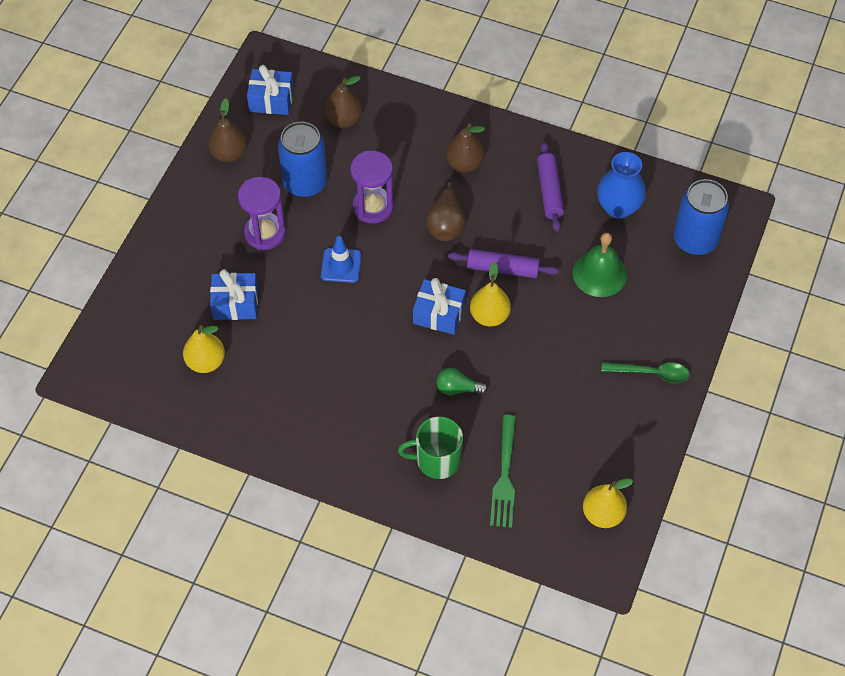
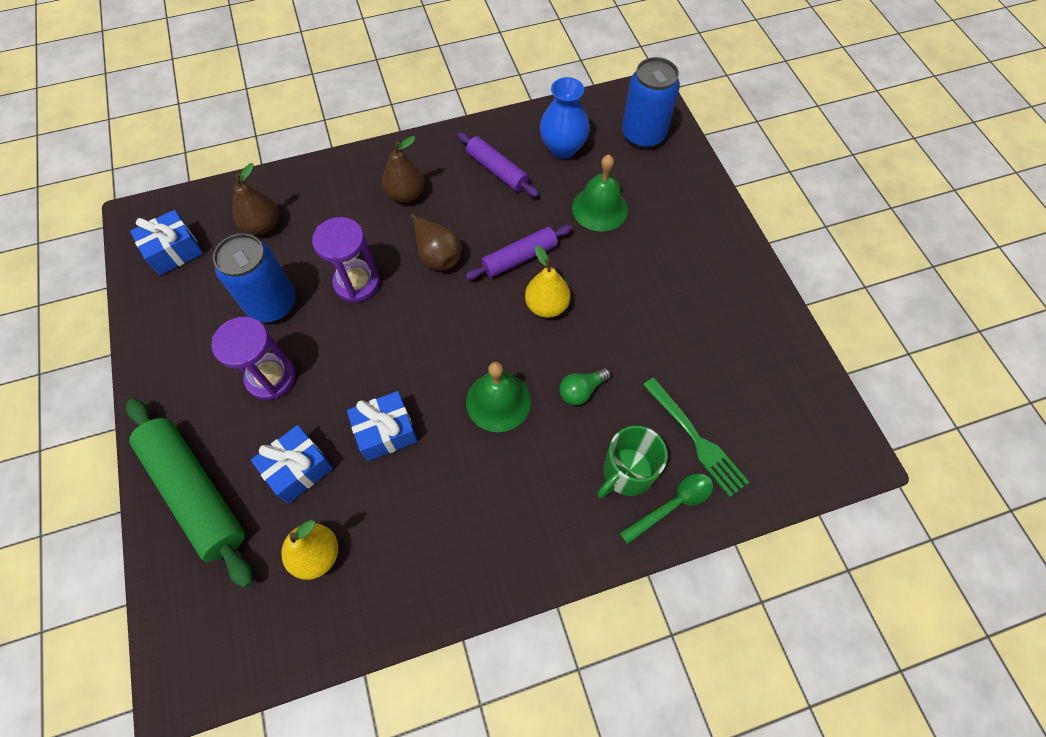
camera: 40 degrees left, 5 degrees up
(166, 273) = (196, 492): none -> green rolling pin
(229, 154) = (170, 327): brown pear -> none
(341, 265) = (373, 356): blue traffic cone -> none
(396, 354) = (498, 401): none -> green bell
(439, 314) = (502, 336): blue gift -> blue gift (386, 432)
(602, 514) = (803, 407): yellow pear -> none
(651, 373) = (717, 259): green spoon -> green spoon (672, 505)

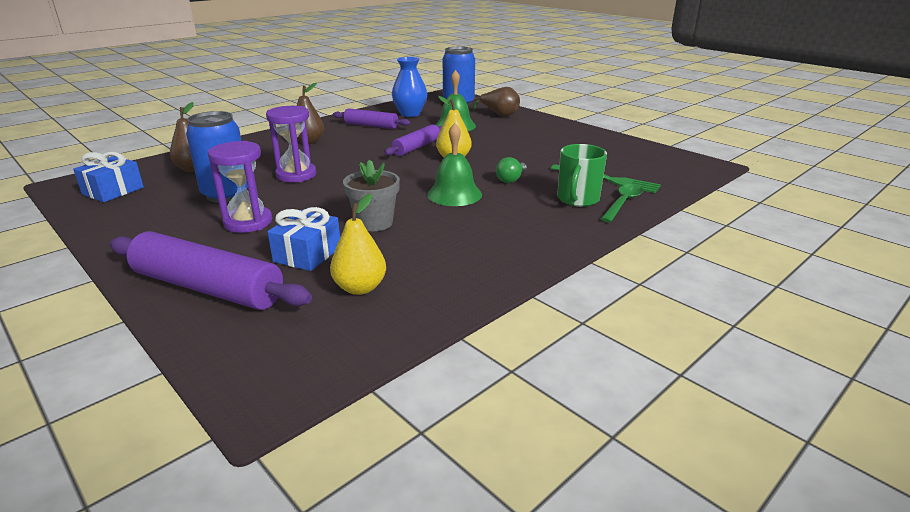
camera: 25 degrees left, 35 degrees down
(196, 492) = (208, 288): green rolling pin -> purple rolling pin
(386, 432) = (374, 223): blue gift -> grey flower pot
(437, 255) = (353, 156): brown pear -> brown pear (499, 115)

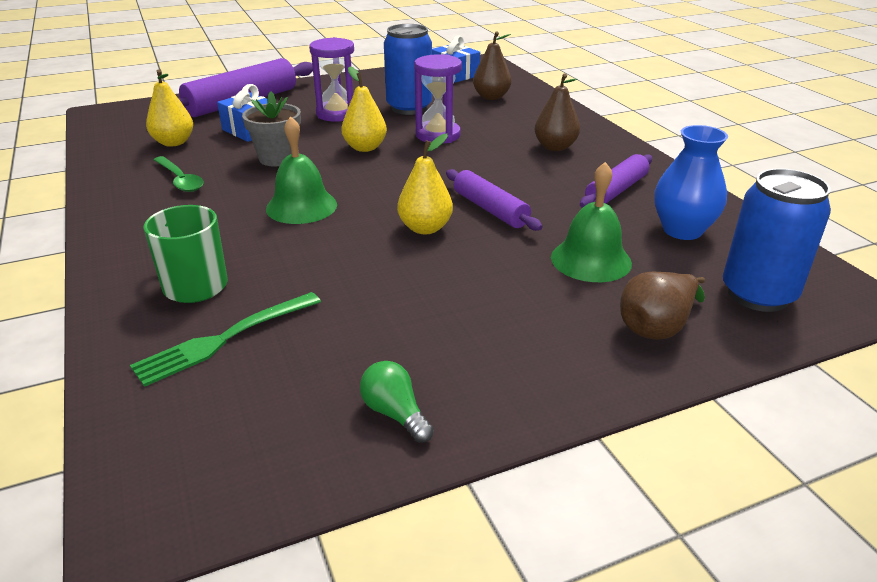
camera: 110 degrees right, 5 degrees up
(334, 195) = (365, 148): none -> yellow pear
(511, 179) = (308, 253): green light bulb -> green light bulb (395, 413)
(623, 203) = (140, 319): green spoon -> green spoon (180, 180)

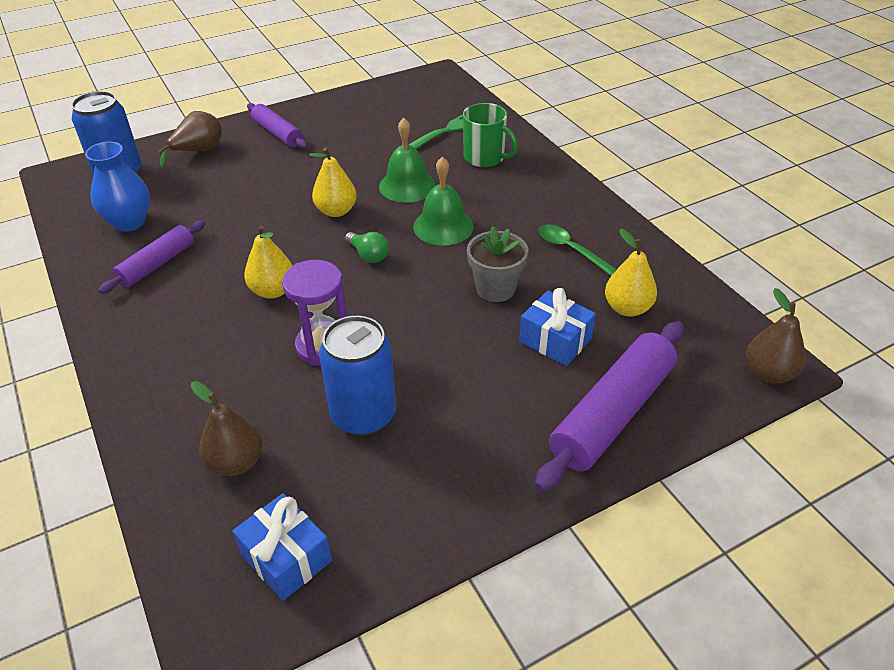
camera: 175 degrees right, 10 degrees up
(337, 114) = (461, 389): purple hourglass -> none
(365, 148) = (406, 314): yellow pear -> yellow pear (273, 291)
(395, 413) = (348, 108): green light bulb -> green light bulb (368, 255)
(490, 209) = (280, 234): purple rolling pin -> purple rolling pin (277, 133)
(555, 147) = (188, 331): brown pear -> brown pear (768, 373)
(591, 260) = (216, 192): green bell -> green bell (407, 186)

